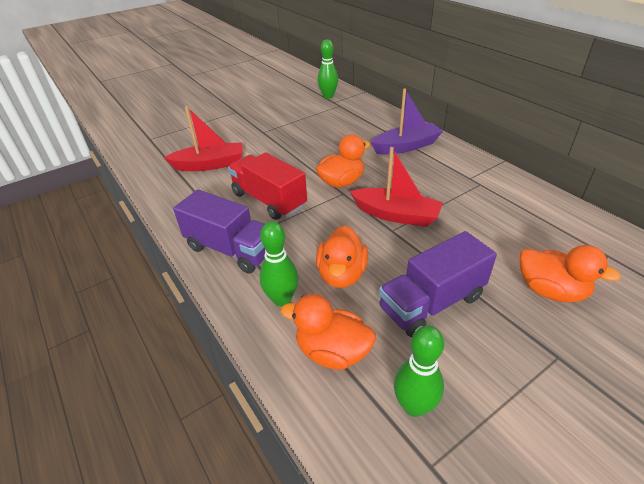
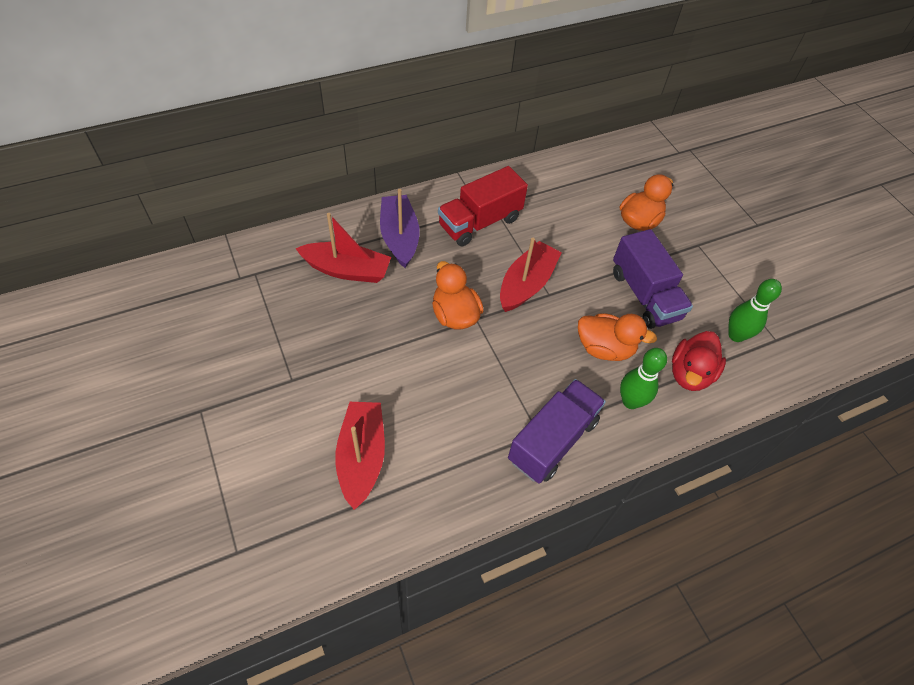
camera: 85 degrees left, 15 degrees up
(269, 200) = (470, 393): red truck -> red truck (480, 222)
(328, 96) = (216, 280): green bowling pin -> none
(332, 352) = (690, 374): orange duck -> red duck
(360, 132) = (347, 270): none -> red boat

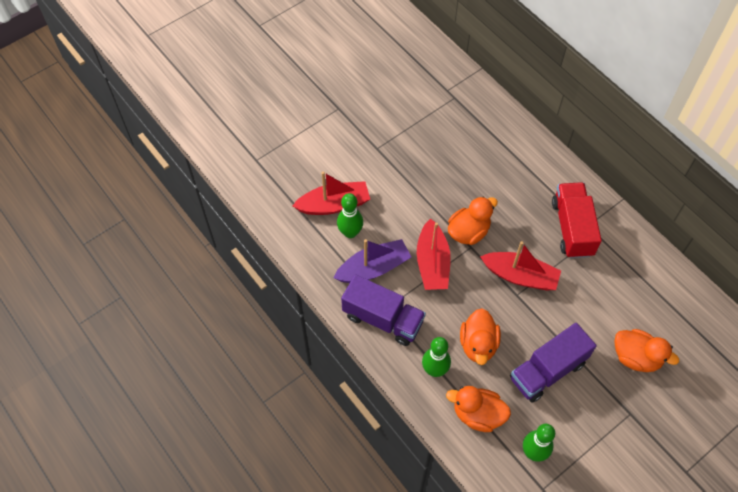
camera: 80 degrees right, 5 degrees up
(347, 270) = (481, 151): red boat -> red boat (432, 263)
(399, 237) = (529, 176): purple boat -> purple boat (373, 268)
(413, 447) = (350, 232): none -> green bowling pin
(480, 222) = (572, 228): red truck -> red truck turned 45 degrees clockwise
(690, 374) = (477, 414): red duck -> orange duck

